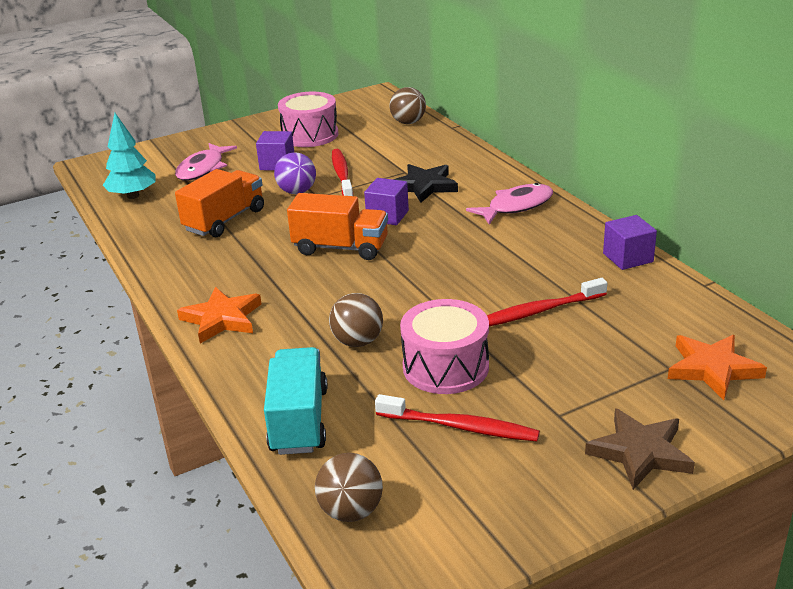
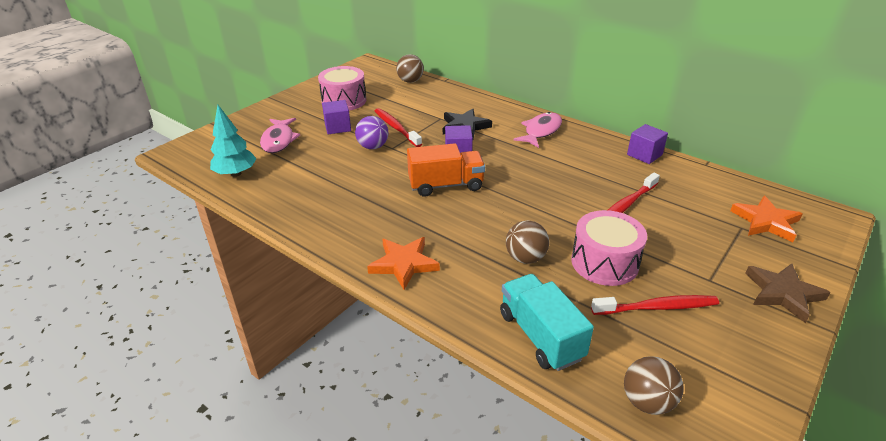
camera: 25 degrees left, 5 degrees up
(225, 220) = (334, 180): orange truck -> none

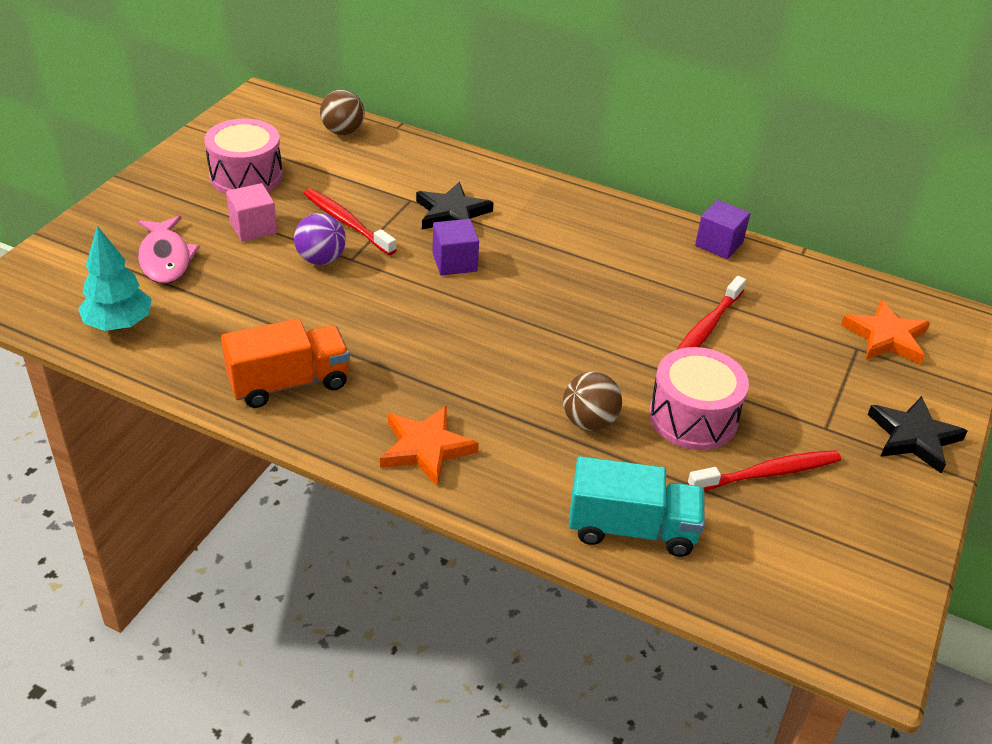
camera: 15 degrees left, 5 degrees up
(338, 127) = (253, 227): purple cube -> pink cube
(446, 185) = (450, 317): orange truck -> orange truck (289, 383)
(540, 336) = (631, 529): turquoise truck -> turquoise truck turned 135 degrees clockwise
(541, 131) = (567, 213): pink fish -> none
(647, 402) = (773, 596): brown ball -> none
(783, 293) = (913, 437): brown star -> black star

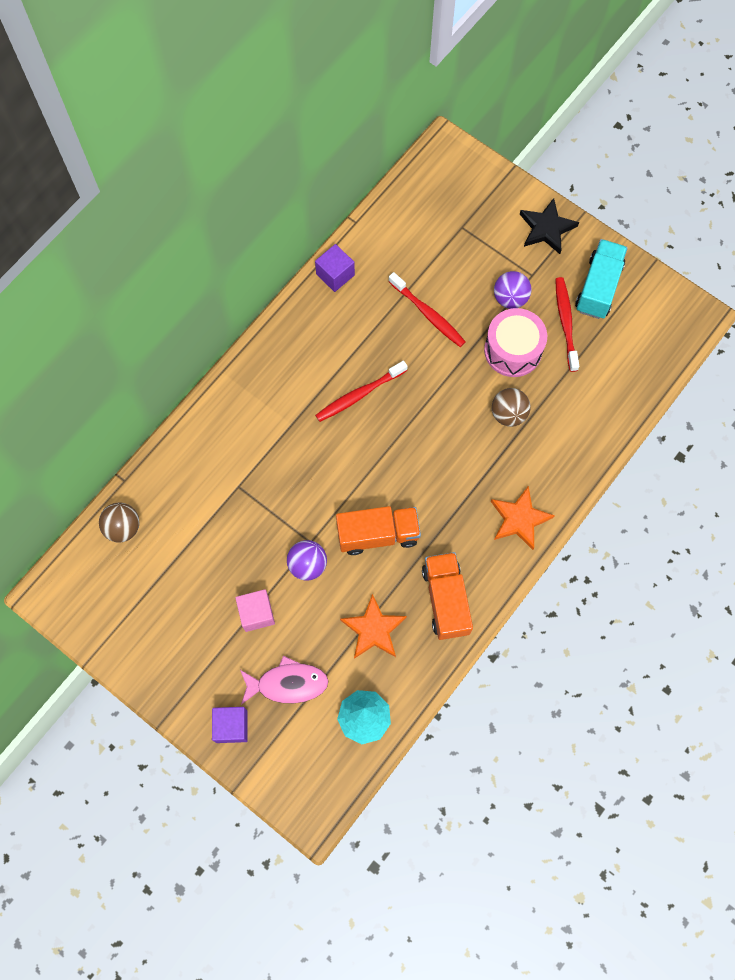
camera: 75 degrees left, 30 degrees up
(246, 176) = (180, 615): pink drum -> none
(347, 222) = (262, 540): red toothbrush -> red toothbrush (359, 395)
(373, 312) = (378, 534): none -> orange truck
(452, 213) = (263, 457): black star -> none
(454, 262) = (327, 467): purple cube -> purple cube (231, 726)
(631, 529) = (600, 413): turquoise truck -> turquoise truck (598, 287)
(774, 407) = (510, 298): none -> purple ball
(886, 337) = (453, 205): orange star -> orange star (373, 629)

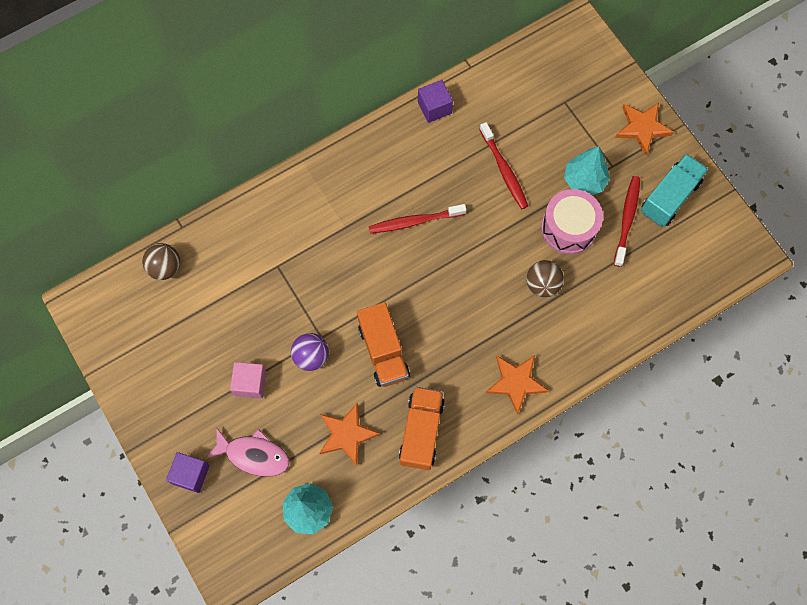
camera: 20 degrees right, 0 degrees up
(378, 534) = (383, 351): orange truck -> orange truck turned 60 degrees clockwise
(510, 298) = (584, 180): purple ball -> turquoise tree
(546, 228) = (642, 128): black star -> orange star

